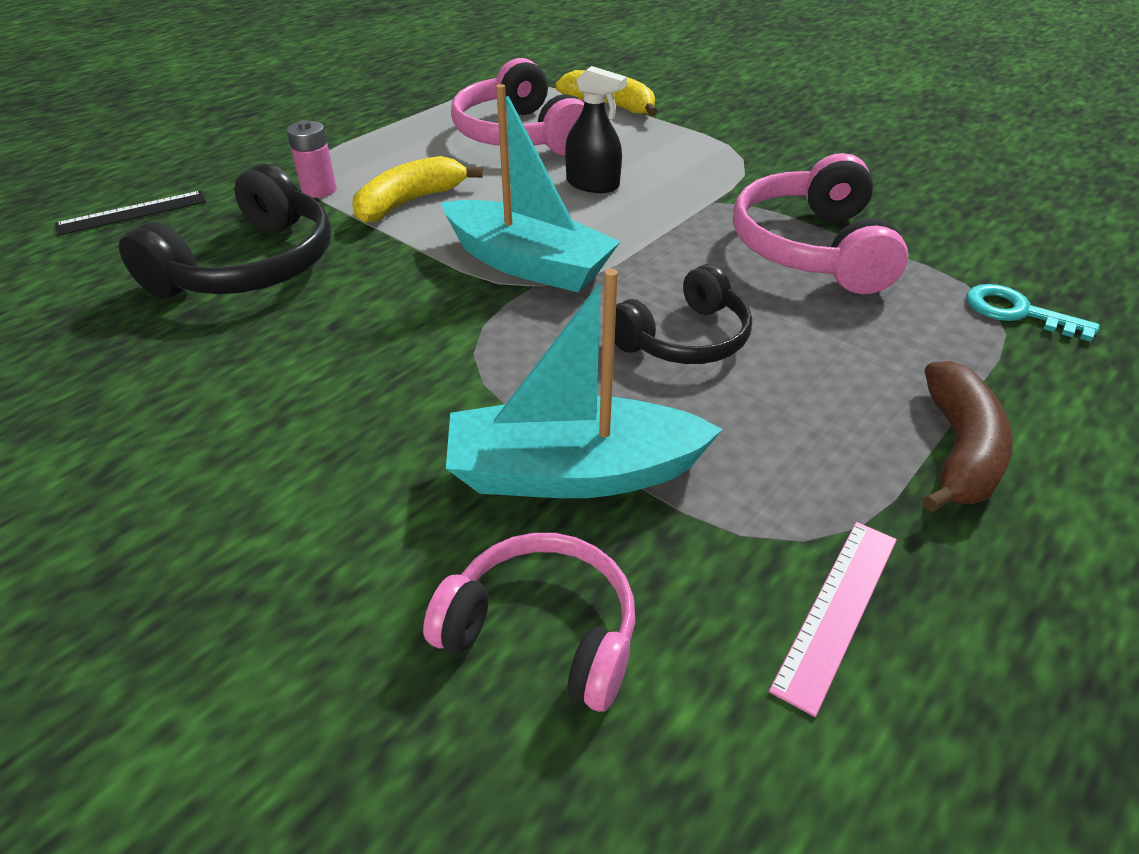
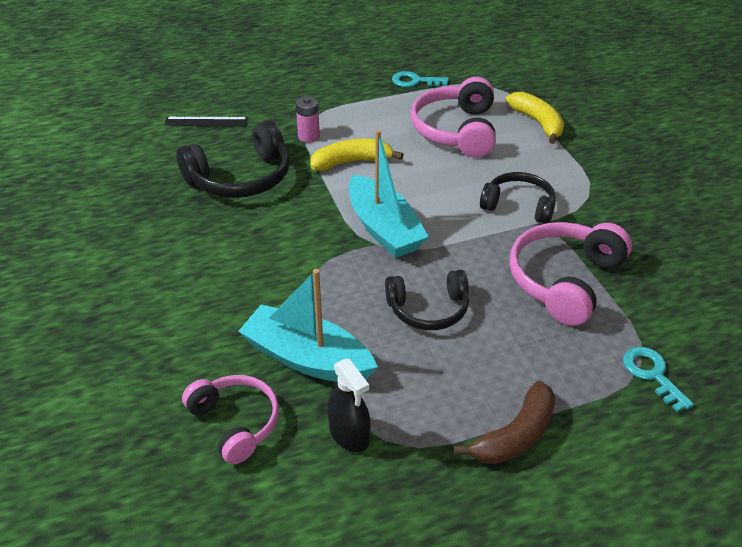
camera: 30 degrees right, 0 degrees up
(418, 100) = (415, 81): none -> turquoise key
(592, 184) = (469, 184): black spray bottle -> black spray bottle (349, 434)
(675, 189) = (519, 206): none -> black headphones
(837, 610) = (369, 477): pink ruler -> none

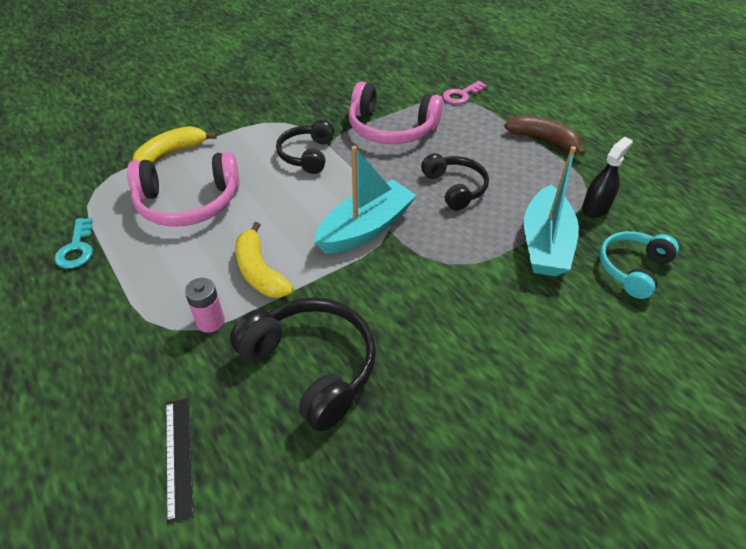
camera: 105 degrees left, 5 degrees up
(235, 423) = (632, 269): pink headphones -> turquoise headphones
(652, 375) = (461, 95): turquoise key -> pink key

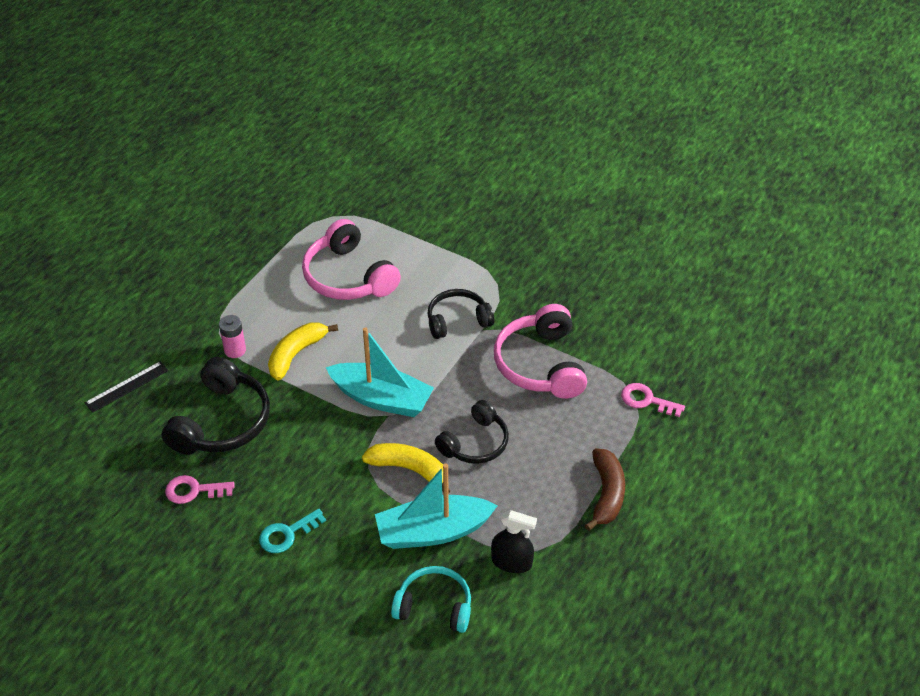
camera: 65 degrees right, 0 degrees up
(77, 248) = (266, 244): turquoise key -> turquoise key (287, 534)
(171, 153) = (403, 234): yellow banana -> yellow banana (409, 469)
(402, 426) = (194, 490): none -> pink key

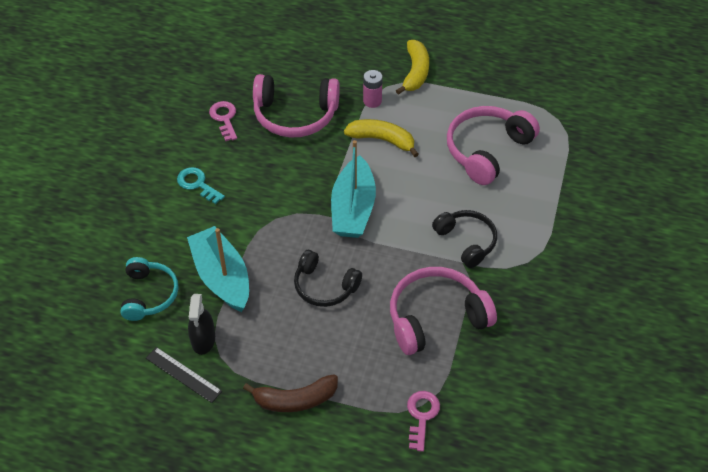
camera: 75 degrees right, 5 degrees up
(127, 386) = (312, 51): black ruler -> black ruler (183, 374)
(222, 422) = (295, 115): black headphones -> pink headphones
(409, 469) = (282, 246): yellow banana -> yellow banana (415, 72)

